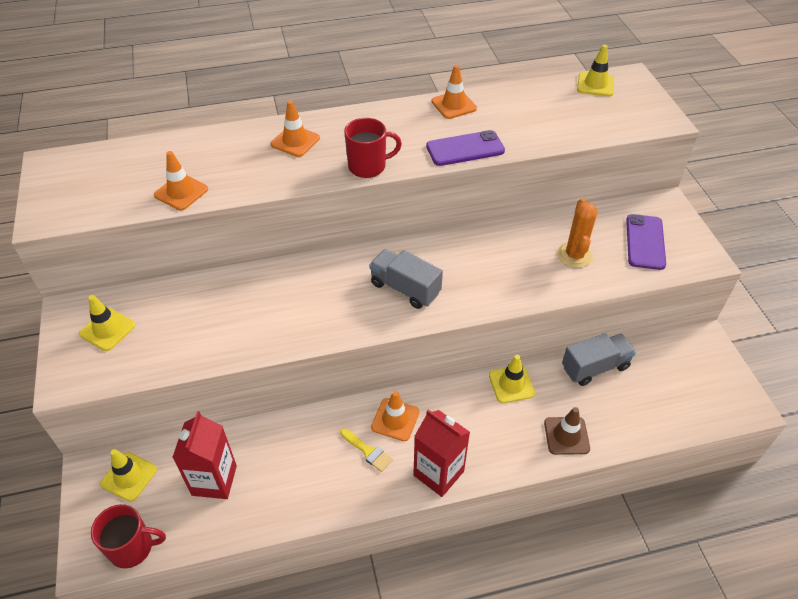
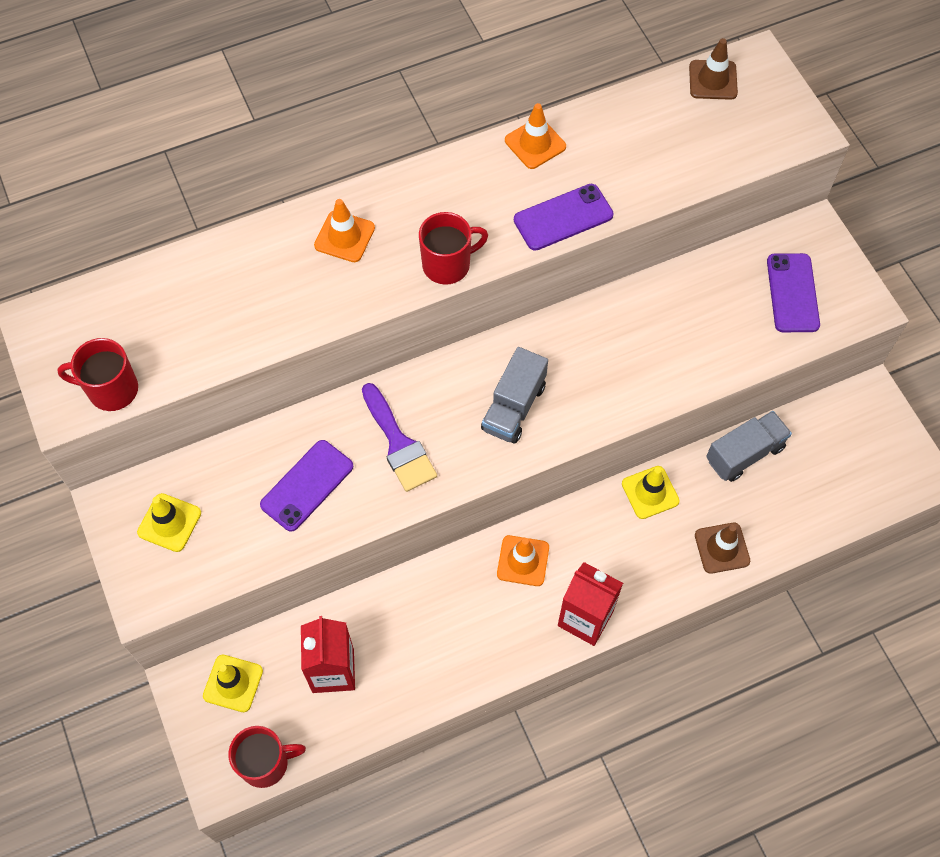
camera: 10 degrees left, 15 degrees up
(83, 211) = (111, 390): none -> red mug
(181, 192) = (224, 342): orange traffic cone -> none
(225, 319) = (307, 485): none -> purple phone
(306, 301) = (399, 444): none -> purple brush
(368, 451) = (500, 605): yellow brush -> none
(405, 288) = (513, 407): grey truck -> grey truck turned 90 degrees counterclockwise
(574, 255) = (709, 326): orange cactus -> none
(595, 84) = (713, 80): yellow traffic cone -> brown traffic cone

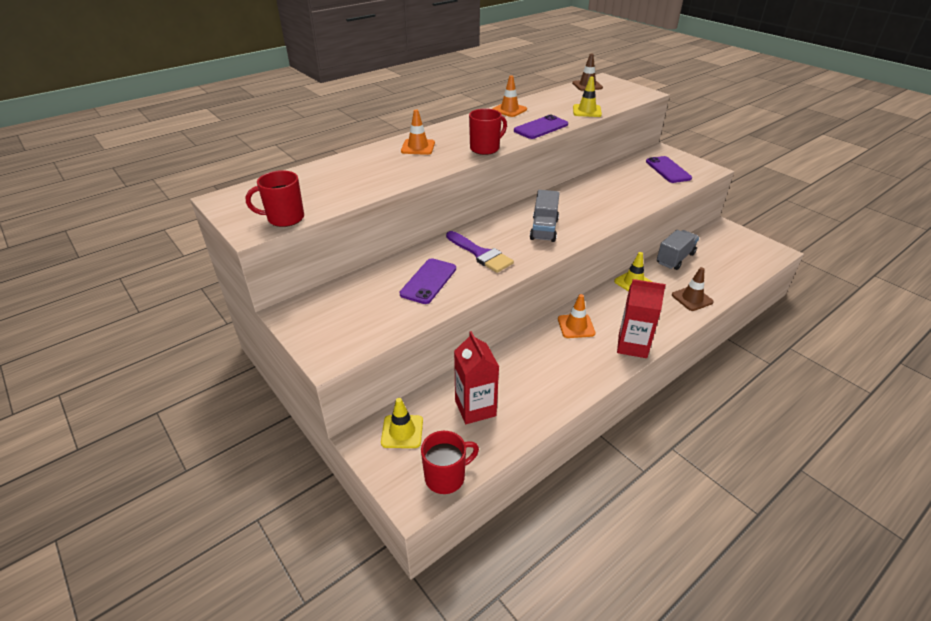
camera: 15 degrees left, 25 degrees down
(169, 522) = (336, 314): yellow traffic cone -> yellow traffic cone (587, 111)

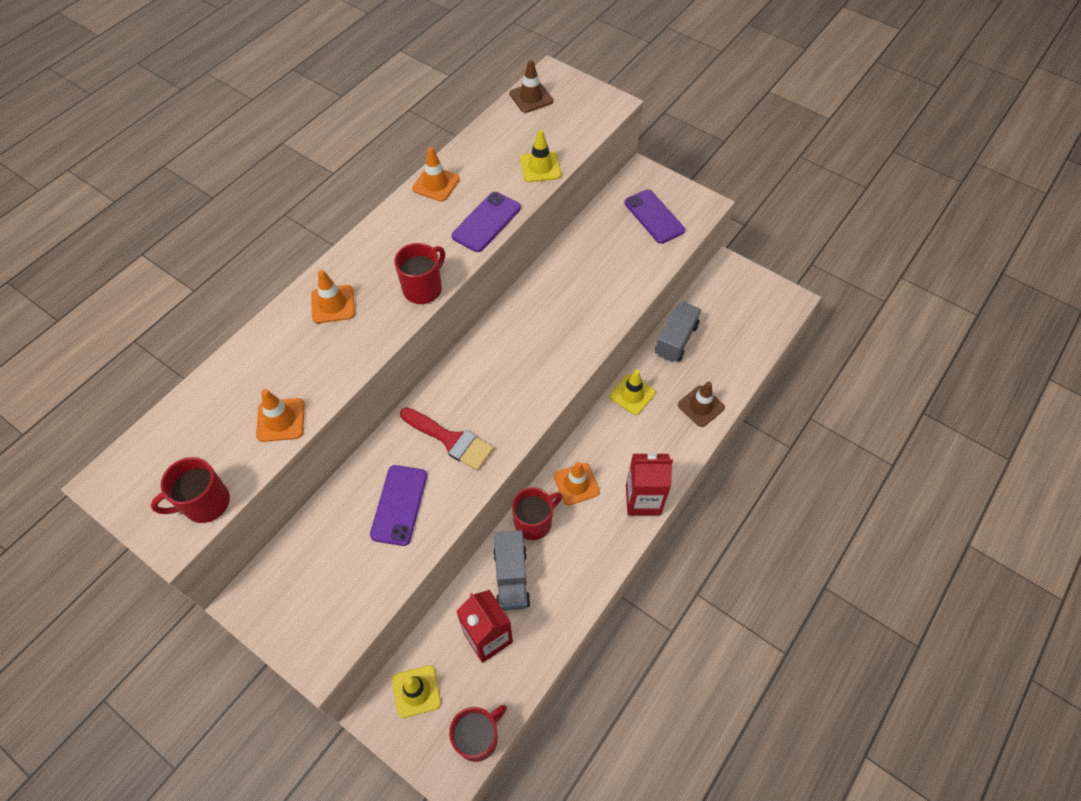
camera: 15 degrees left, 20 degrees up
(358, 190) = (281, 420): none -> orange traffic cone
(481, 254) = (451, 440): purple brush -> red brush
(534, 343) = (534, 522): none -> red mug
(544, 229) = (518, 374): grey truck -> grey truck (511, 577)

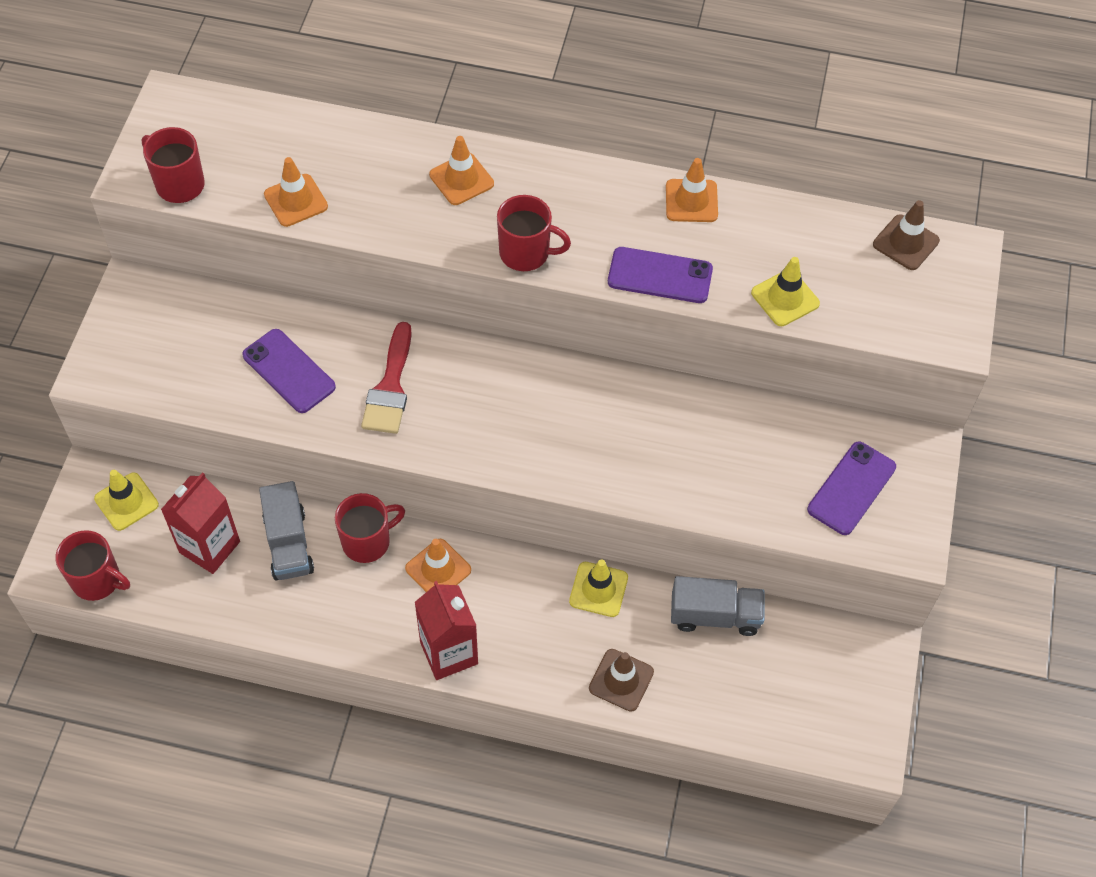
camera: 65 degrees right, 0 degrees up
(399, 505) = (289, 371): purple phone -> purple phone turned 60 degrees clockwise
(511, 577) = (288, 544): grey truck -> grey truck turned 75 degrees counterclockwise
(534, 522) = (367, 541): red mug -> red mug turned 60 degrees counterclockwise

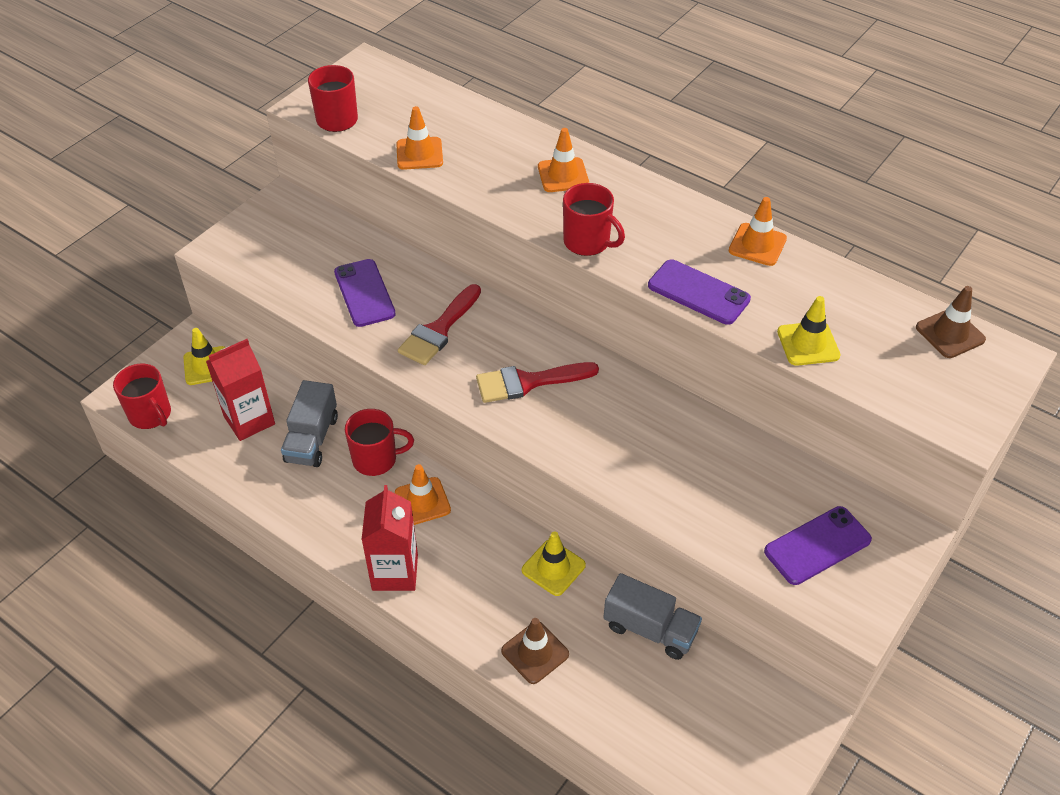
camera: 25 degrees right, 10 degrees down
(510, 415) = (528, 382): none -> red brush

